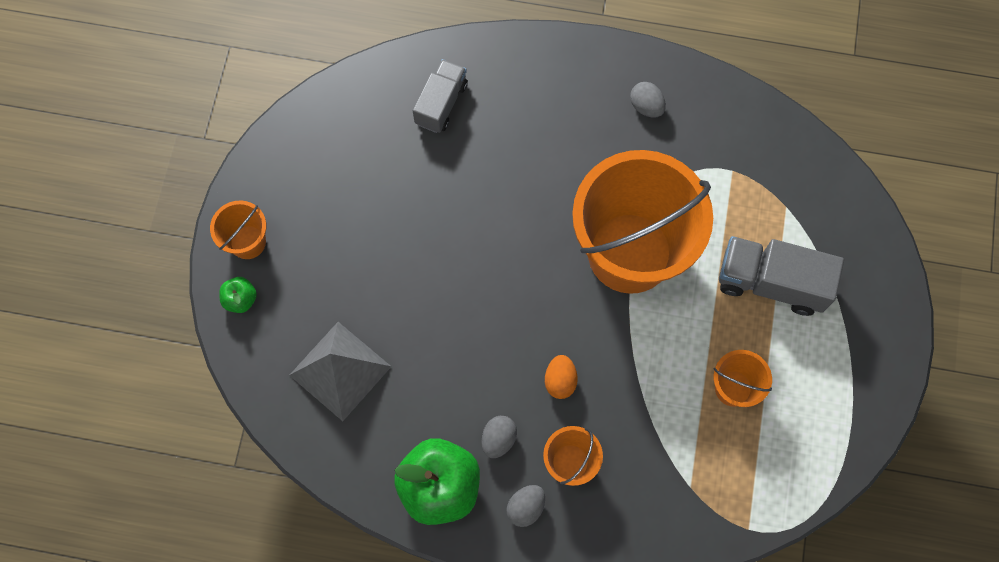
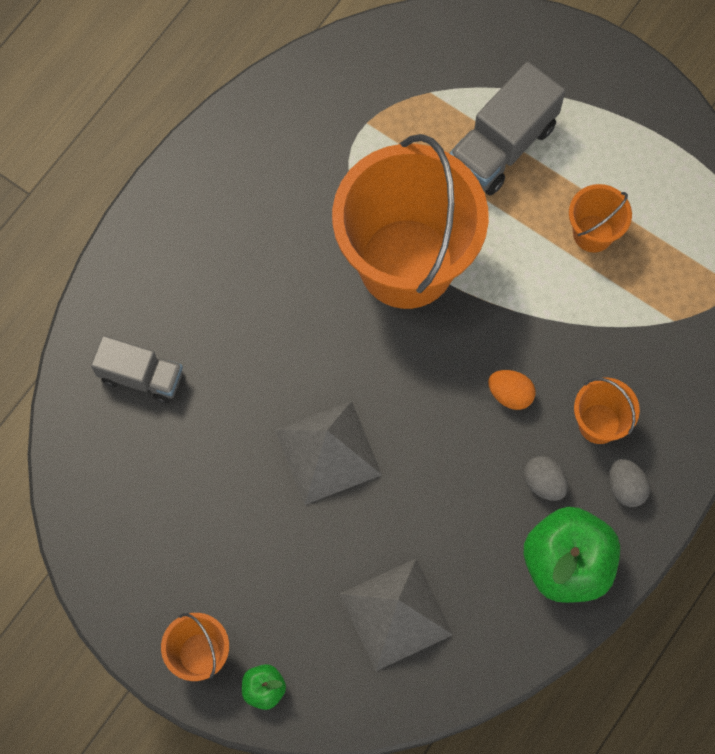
camera: 65 degrees left, 0 degrees up
(441, 103) = (141, 376): grey truck -> grey truck turned 150 degrees clockwise
(446, 263) = (328, 452): none -> grey pyramid
(646, 106) = (253, 171): grey egg -> none

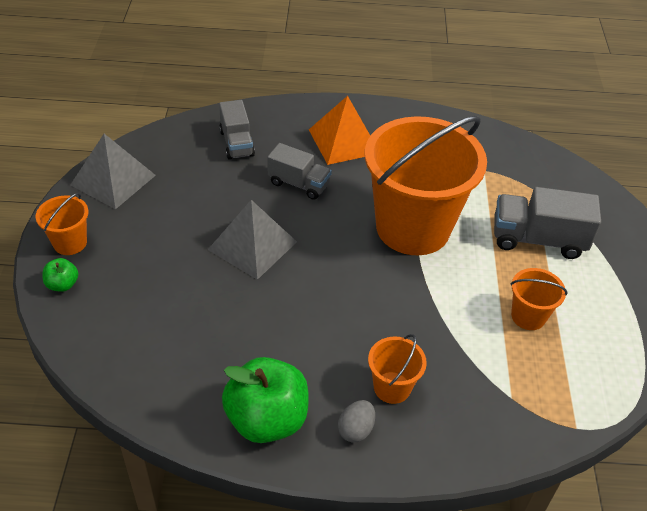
camera: 55 degrees right, 25 degrees down
(217, 247) = (344, 141): none -> orange pyramid
(260, 344) = (299, 184): none -> grey truck
(396, 614) = (160, 332): grey pyramid -> grey pyramid (113, 180)
(510, 394) = (370, 323): orange egg -> none
(544, 483) = (319, 374): grey egg -> none

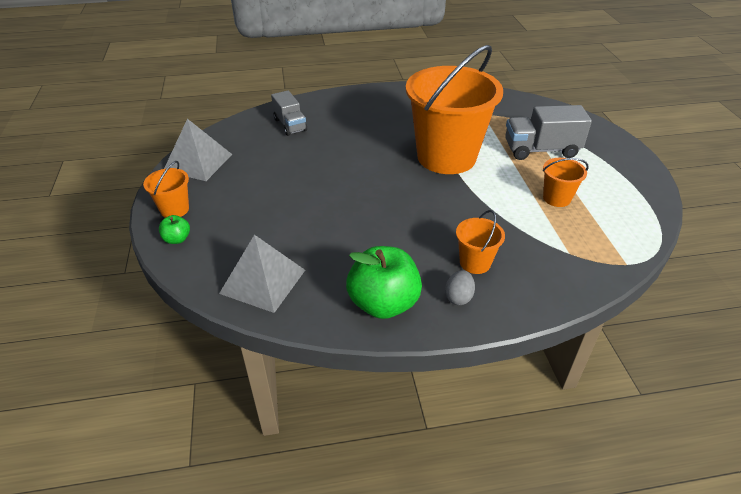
camera: 10 degrees left, 5 degrees down
(252, 245) = (327, 187): grey pyramid -> grey pyramid (263, 281)
(299, 184) = (348, 143): grey truck -> none
(344, 141) = (372, 112): orange pyramid -> none

